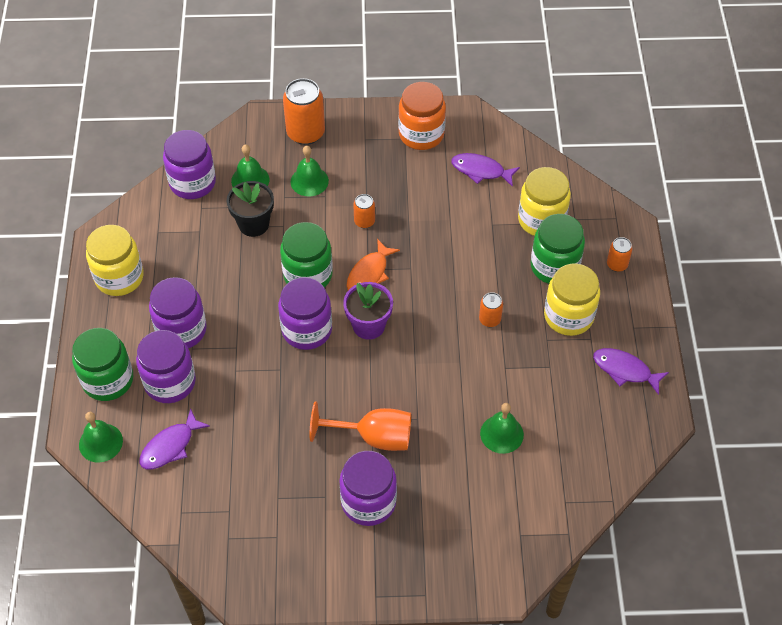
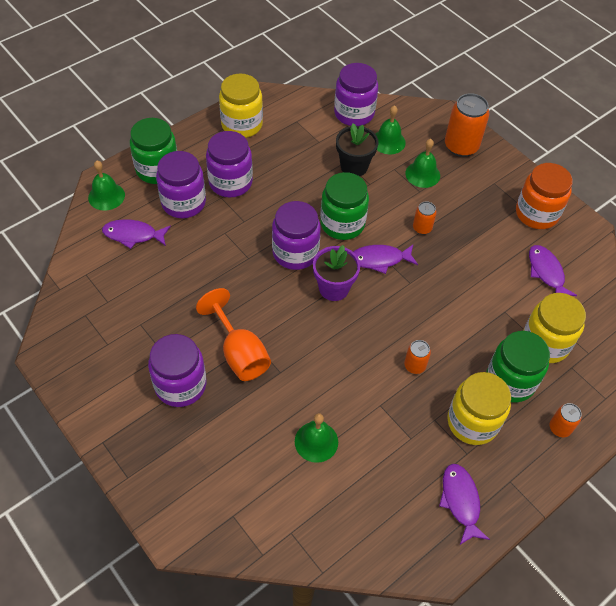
camera: 50 degrees right, 0 degrees up
(369, 273) = (379, 259): orange fish -> purple fish

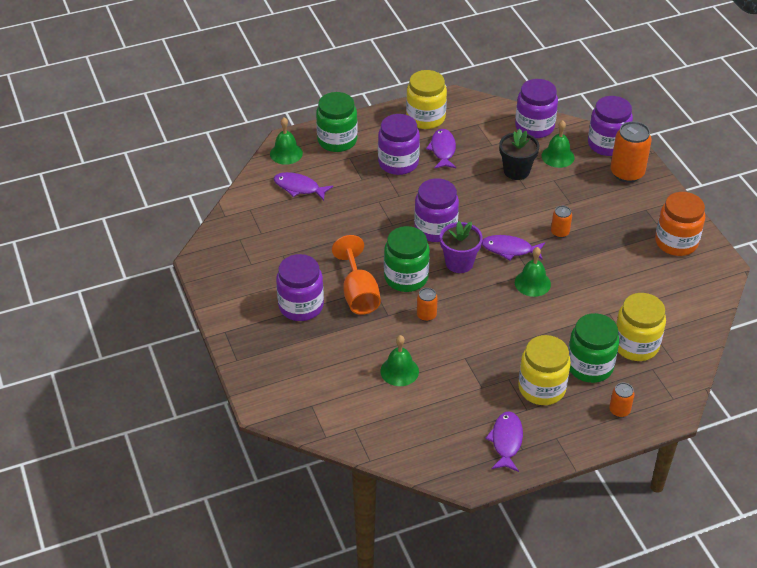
camera: 20 degrees right, 10 degrees down
(183, 203) = (351, 171): purple jar -> purple jar (607, 144)
(342, 224) = (487, 215): green jar -> green jar (406, 277)
(414, 365) = (507, 336): orange can -> orange can (426, 315)
(422, 174) = (579, 189): green bell -> green bell (532, 283)
(546, 272) = (663, 291): purple fish -> purple fish (443, 150)

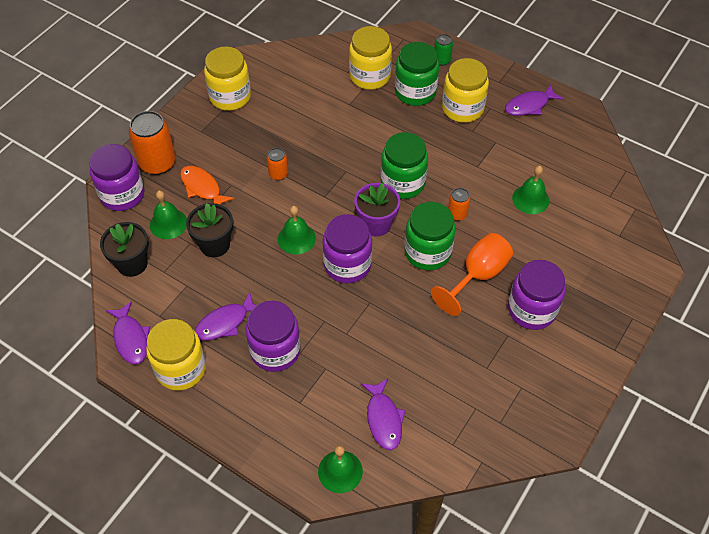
camera: 125 degrees left, 10 degrees up
(337, 140) = (280, 433): green jar -> green jar (403, 183)
(510, 249) = (329, 198): purple fish -> purple fish (130, 338)
(532, 283) = (357, 164): green bell -> green bell (296, 238)
(534, 127) = (132, 264): purple jar -> black flower pot
(580, 186) = (202, 188): none -> orange fish
(619, 410) = (441, 60): orange can -> green can
(676, 242) = (230, 97): orange jar -> yellow jar

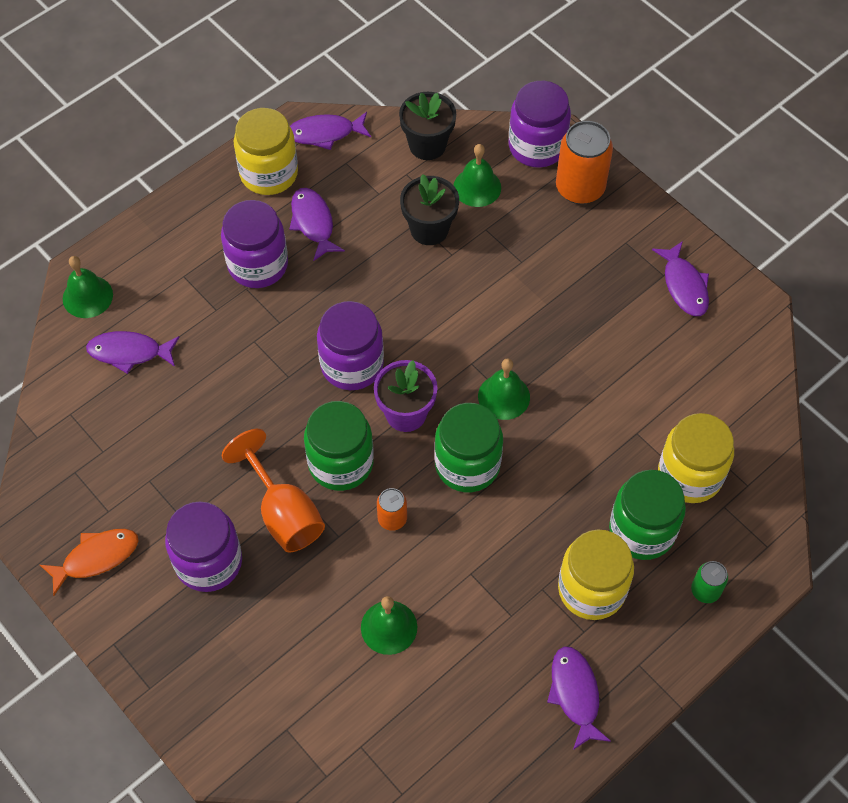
camera: 105 degrees right, 5 degrees up
(202, 188) = (525, 230): orange fish -> orange fish (96, 558)
(230, 97) = (684, 286): yellow jar -> purple fish
(278, 174) = (525, 317): orange can -> none
(296, 238) = (411, 317): green bell -> green bell (504, 396)

